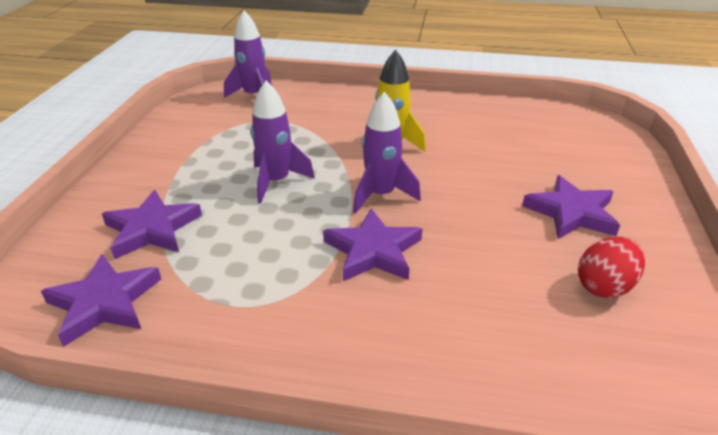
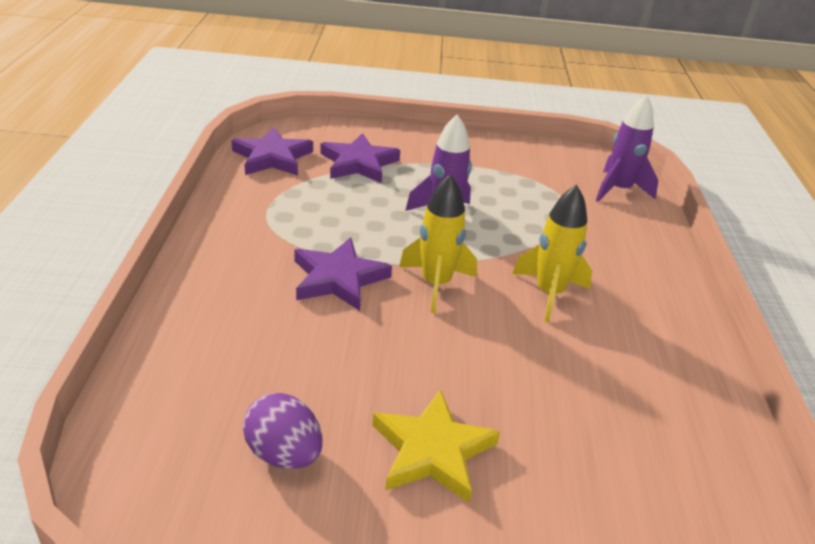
camera: 80 degrees right, 0 degrees up
(381, 195) = (436, 284): purple rocket -> yellow rocket
(571, 213) = (432, 450): purple star -> yellow star
(604, 286) = (284, 454): red egg -> purple egg

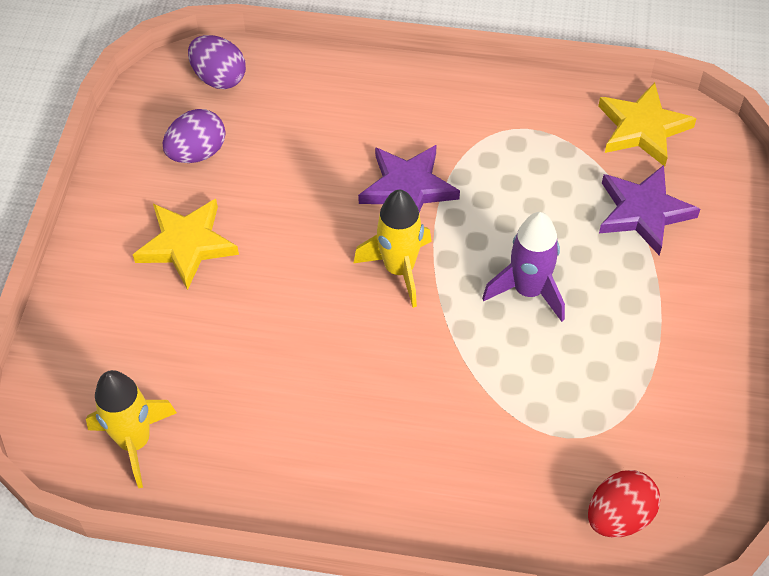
camera: 100 degrees right, 20 degrees up
(149, 441) = (219, 78): none -> purple egg
(272, 157) = (642, 128): purple star -> yellow star
(549, 293) = (383, 373): yellow rocket -> yellow rocket (135, 442)
(618, 190) = (619, 516): purple rocket -> red egg

